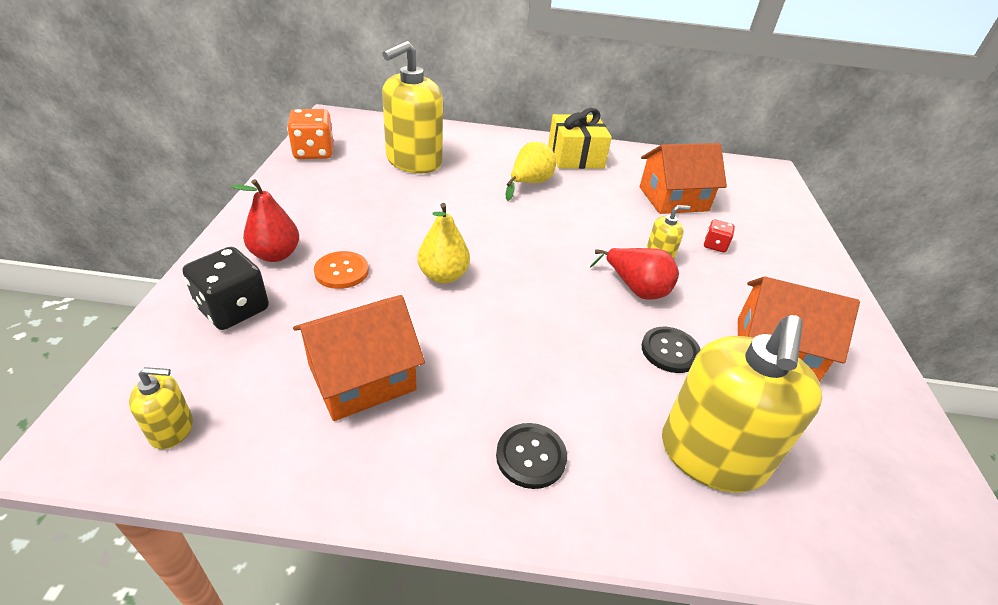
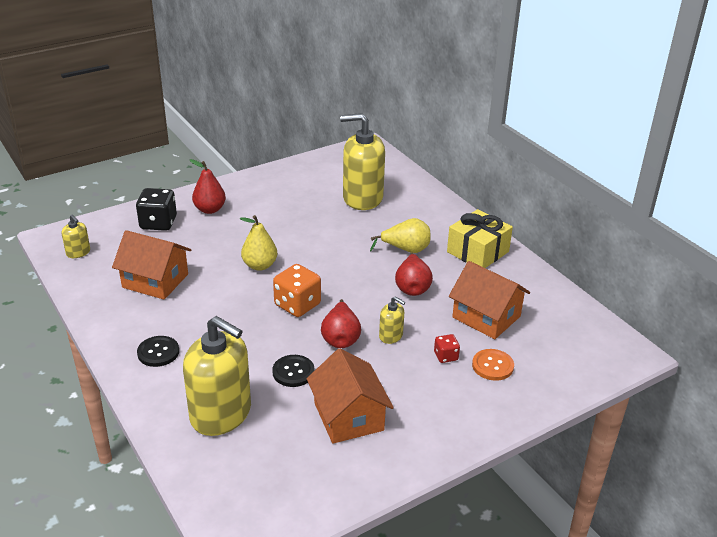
camera: 55 degrees right, 5 degrees down
(314, 152) = (317, 164): orange dice -> orange dice (297, 305)
(341, 271) = (222, 234): orange button -> orange button (492, 366)
(592, 209) = (412, 287): none -> red pear
(712, 455) = (221, 414): yellow soap dispenser -> yellow soap dispenser turned 135 degrees counterclockwise

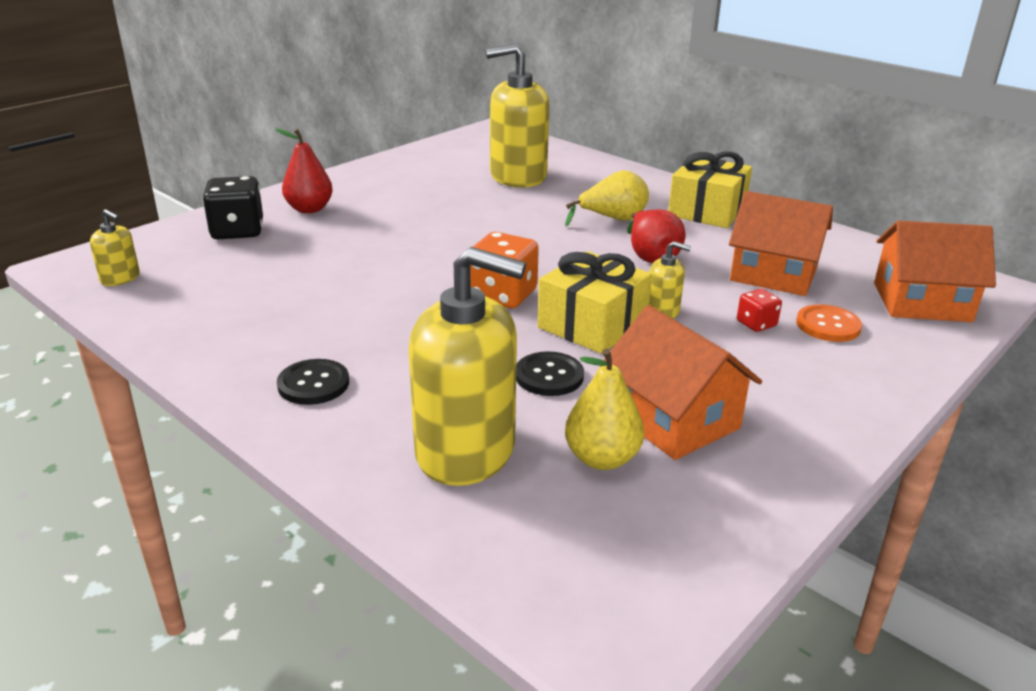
camera: 15 degrees left, 5 degrees down
(155, 281) = (264, 296): orange house -> orange house (922, 302)
(260, 265) = (418, 259): yellow pear -> yellow pear (602, 458)
(340, 338) = (592, 325): red pear -> yellow gift

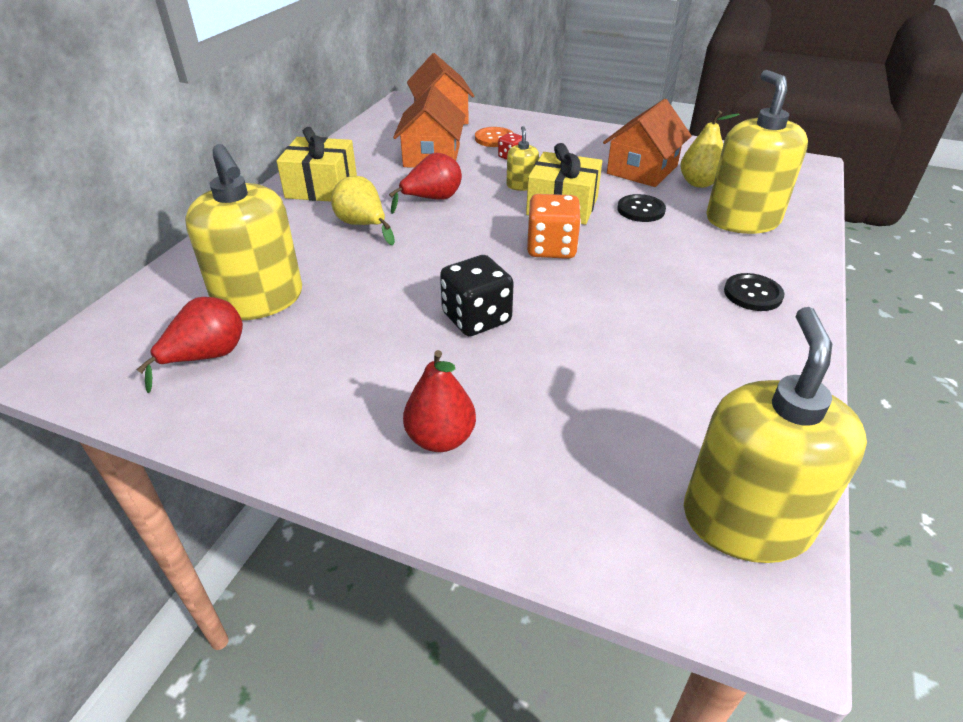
camera: 110 degrees left, 10 degrees up
(120, 278) = (745, 521): yellow soap dispenser -> yellow soap dispenser, size x2.24
(237, 231) = (548, 477): black dice -> black dice (476, 318)
(462, 160) = (206, 357): none -> red pear

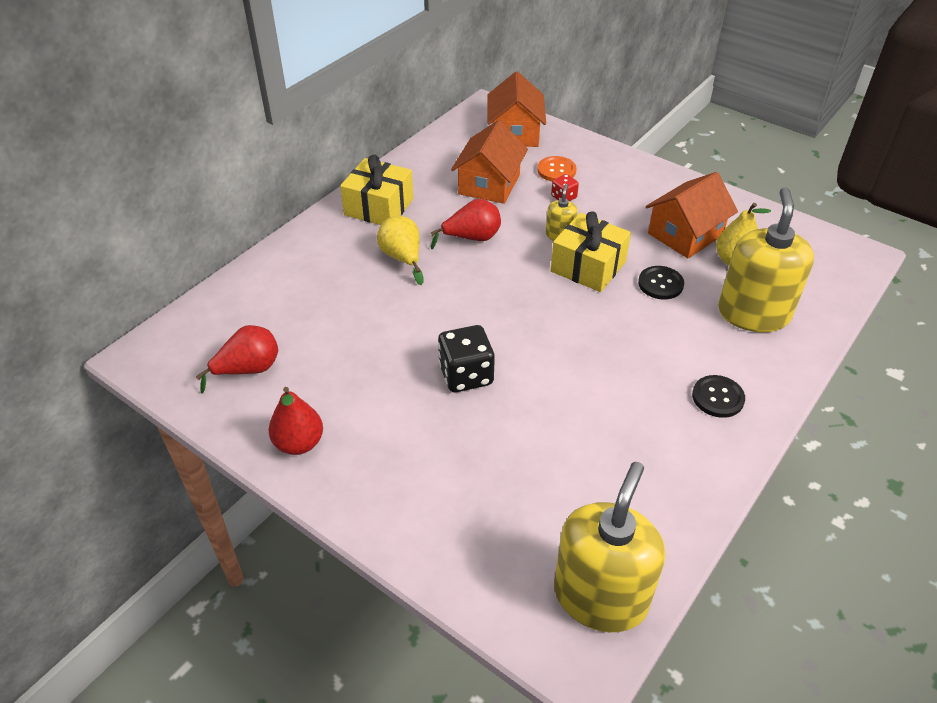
camera: 15 degrees right, 5 degrees up
(259, 300) = (299, 322): yellow soap dispenser -> none
(440, 438) = (401, 478): red pear -> red pear (299, 443)
(551, 248) = (558, 313): orange dice -> none

